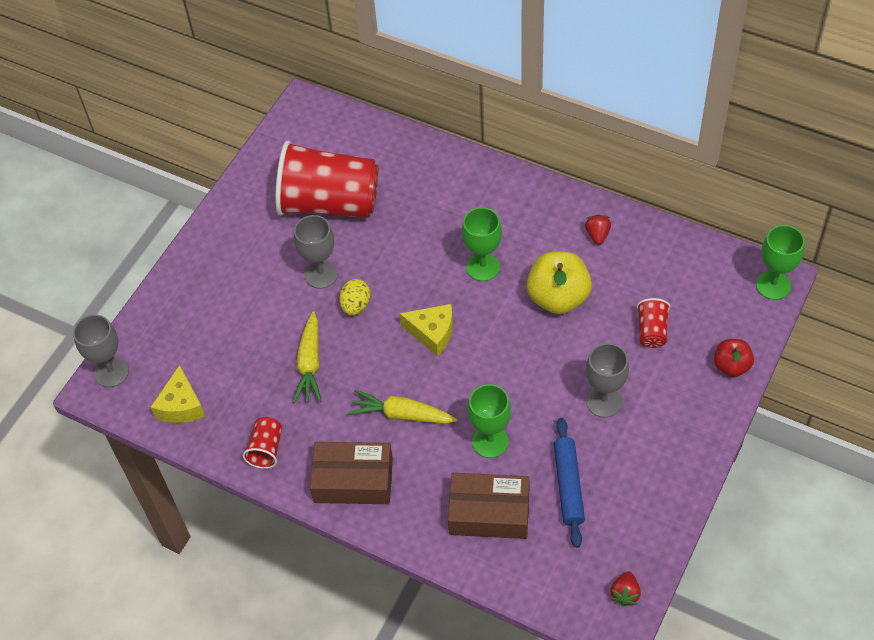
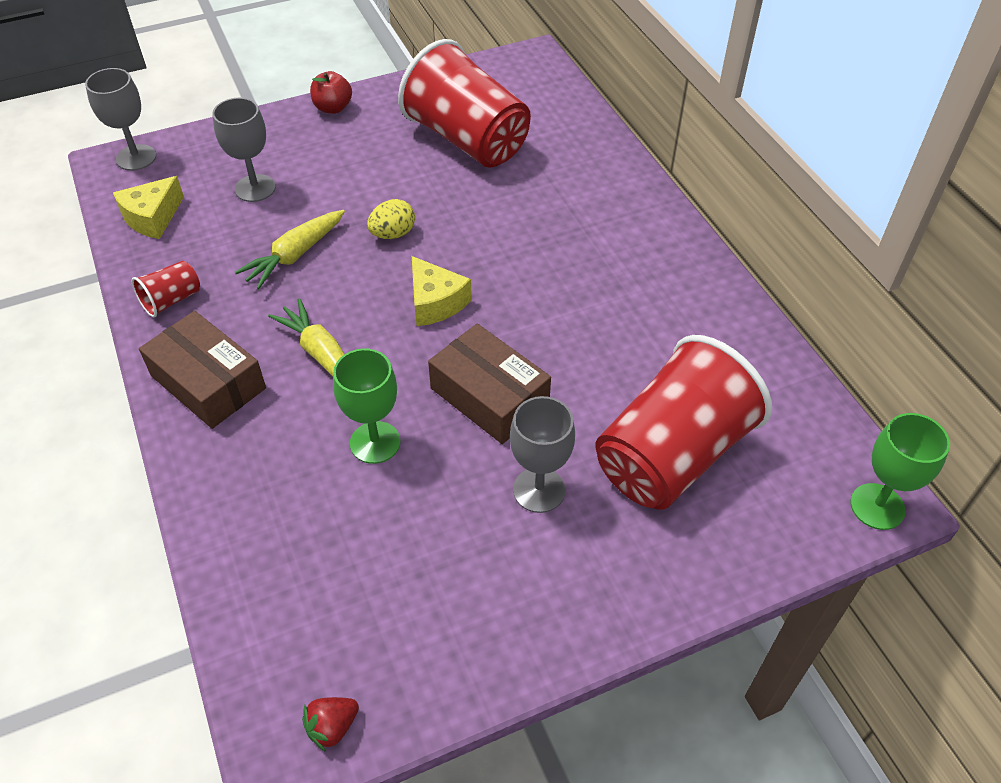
camera: 35 degrees right, 5 degrees down
(321, 274) = (393, 190): grey goblet -> grey goblet (255, 188)
(483, 267) = (551, 276): green goblet -> none
(489, 513) = (293, 513): brown box -> brown box (489, 396)
(558, 298) = (599, 353): yellow apple -> none
(568, 485) = (404, 549): blue rolling pin -> none
(597, 235) = (706, 321): red strawberry -> none
(652, 331) = (672, 455): red cup -> red cup, size x2.38
(731, 366) = (733, 560): red apple -> red apple (333, 108)

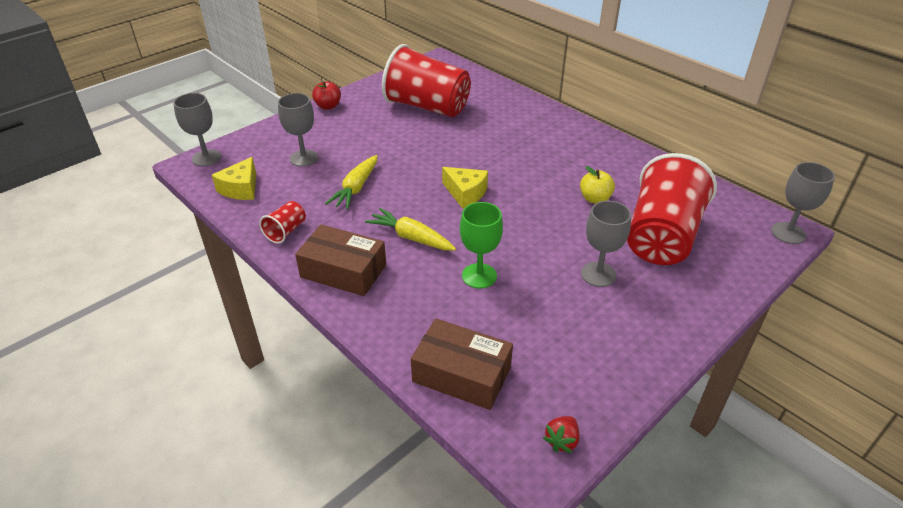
camera: 20 degrees left, 10 degrees down
(393, 234) = (413, 164): yellow egg -> none
(489, 396) = (533, 234): brown box -> brown box (461, 374)
(614, 362) = (595, 199): none -> yellow apple
(877, 506) = (788, 233): green goblet -> grey goblet

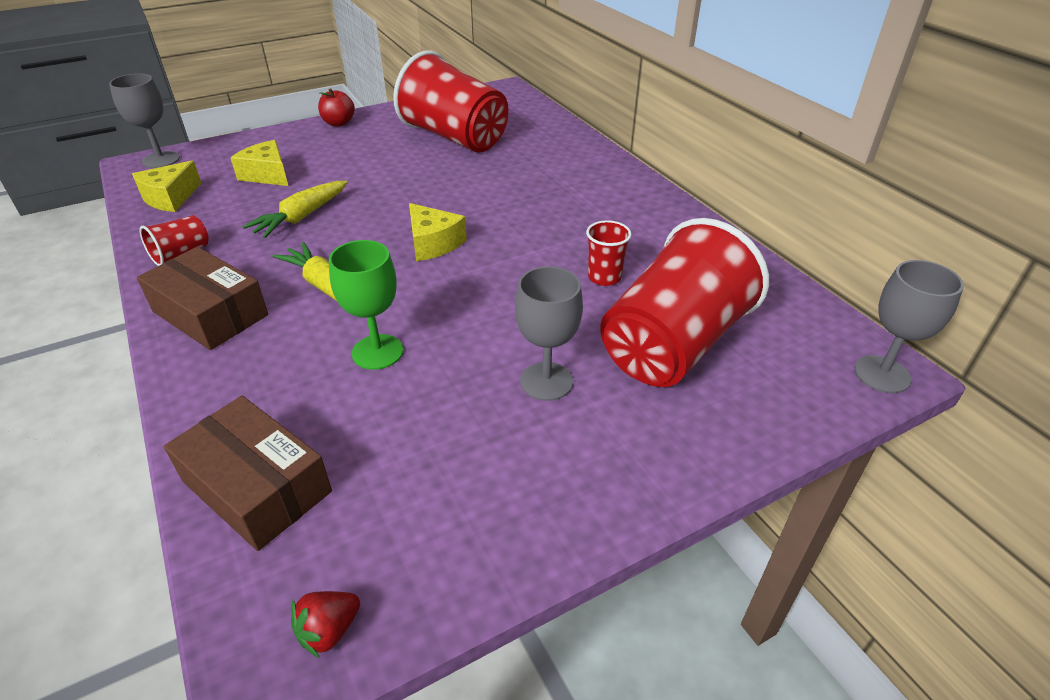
camera: 15 degrees right, 0 degrees up
(304, 158) = (267, 175): grey goblet -> yellow cheese
(595, 199) = (604, 277): yellow apple -> red cup

